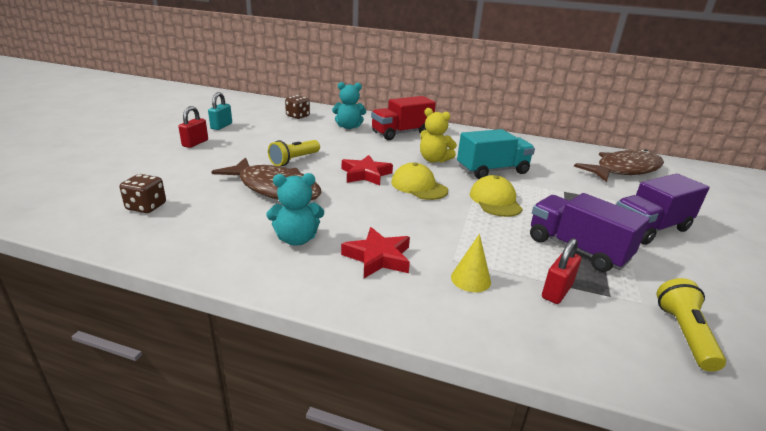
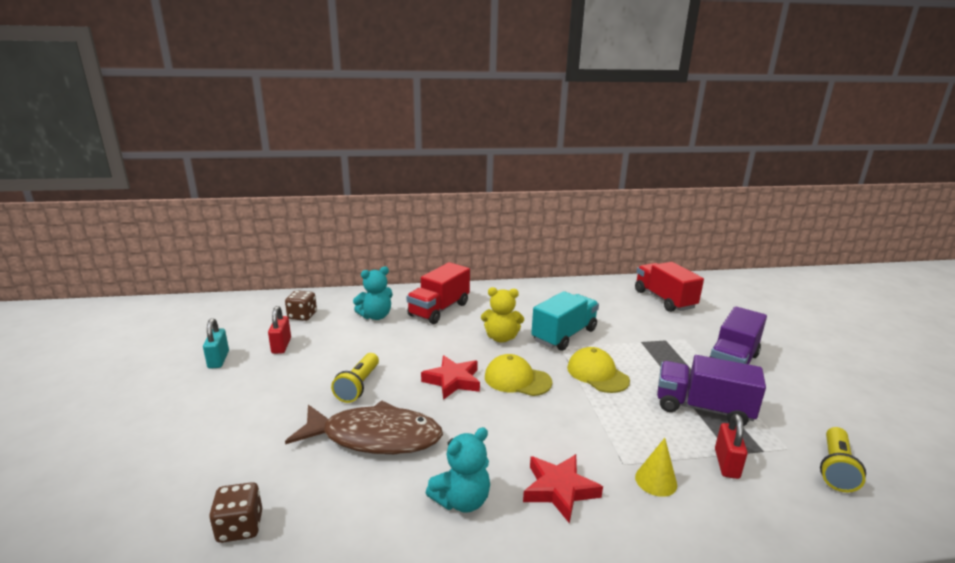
camera: 25 degrees left, 5 degrees down
(195, 143) = (208, 399): red padlock -> red padlock (281, 346)
(624, 170) = (664, 299): brown fish -> red truck
(684, 334) = (835, 468): yellow flashlight -> yellow flashlight turned 135 degrees counterclockwise

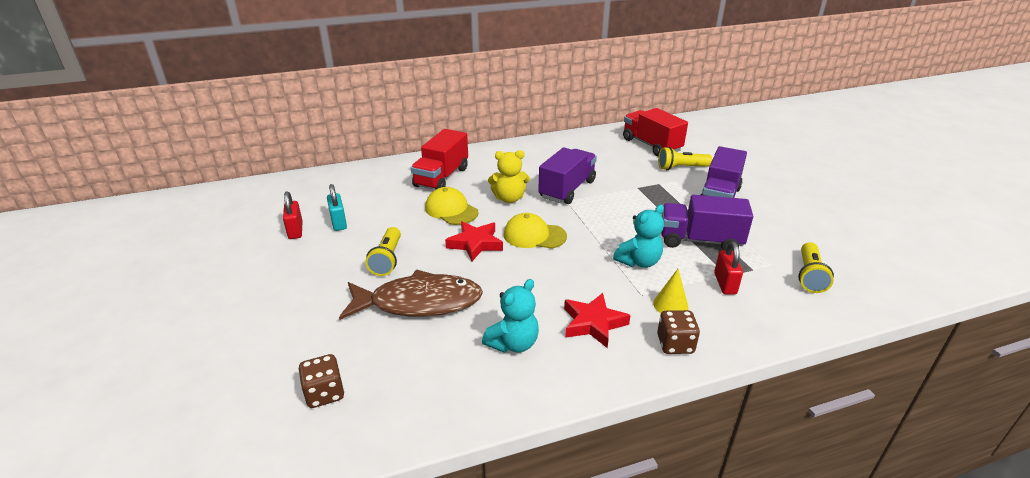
camera: 10 degrees left, 10 degrees up
(218, 360) = (236, 252): turquoise padlock -> turquoise padlock (338, 222)
(302, 316) = (305, 198): brown dice -> brown dice (675, 344)
(376, 316) = (380, 191): turquoise teddy bear -> turquoise teddy bear (639, 262)
(564, 335) = (567, 189): turquoise truck -> purple truck
(597, 374) = (604, 222): yellow cap -> yellow cap (451, 210)
(693, 326) = (681, 168): none -> yellow flashlight

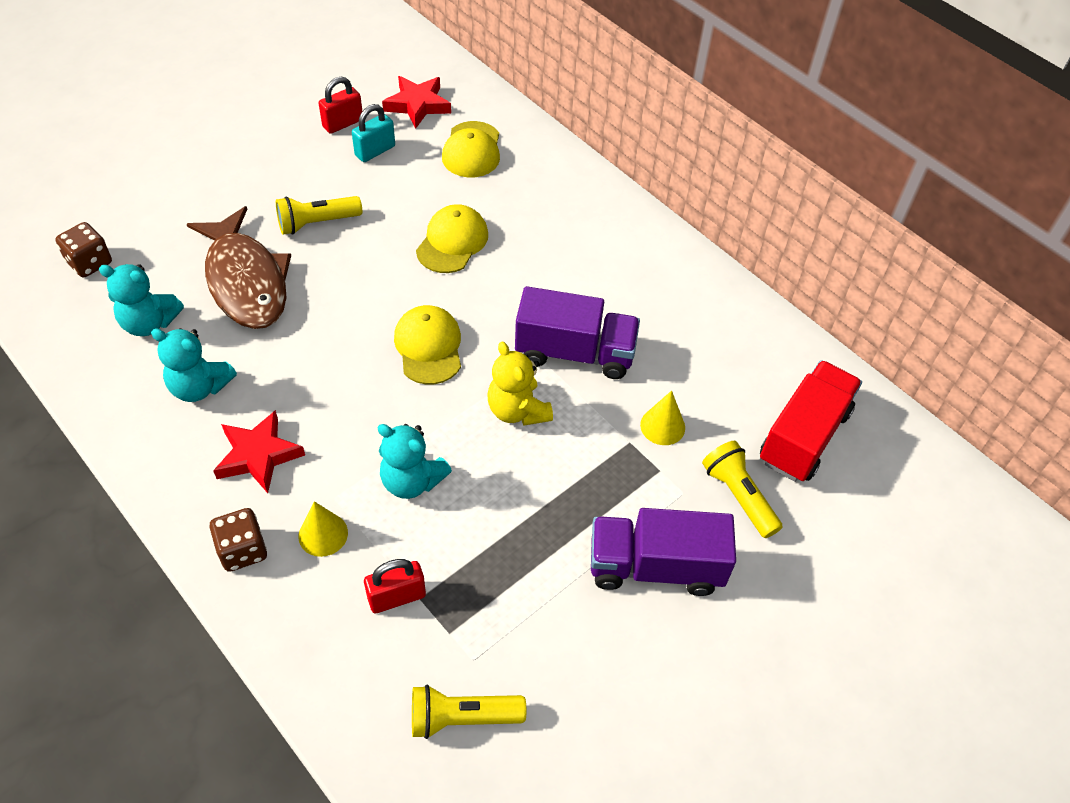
camera: 65 degrees right, 20 degrees up
(376, 187) = (472, 150): none -> yellow cap
(427, 363) = (149, 323): none -> turquoise teddy bear
(441, 177) = (534, 203): red truck -> none
(475, 244) = (382, 292): red star -> red star (417, 105)
(509, 198) = (513, 293): yellow teddy bear -> yellow teddy bear (517, 410)
(630, 176) = (662, 426): none -> yellow cone
(699, 240) = (502, 552): purple truck -> none

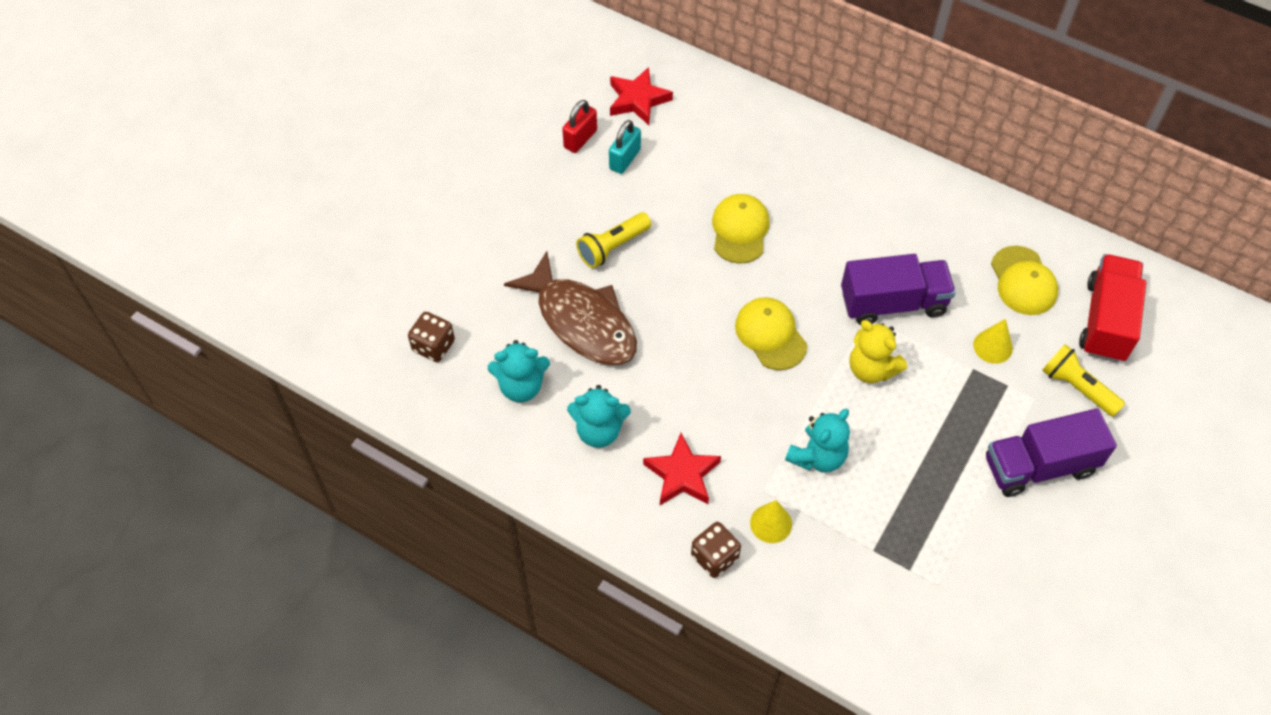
camera: 15 degrees left, 5 degrees up
(396, 597) = (855, 555): red padlock -> none
(412, 481) = (817, 456): turquoise teddy bear -> turquoise teddy bear turned 60 degrees counterclockwise
(462, 718) = (951, 630): yellow flashlight -> none
(472, 150) = (710, 133): yellow cap -> yellow cap (1023, 281)

